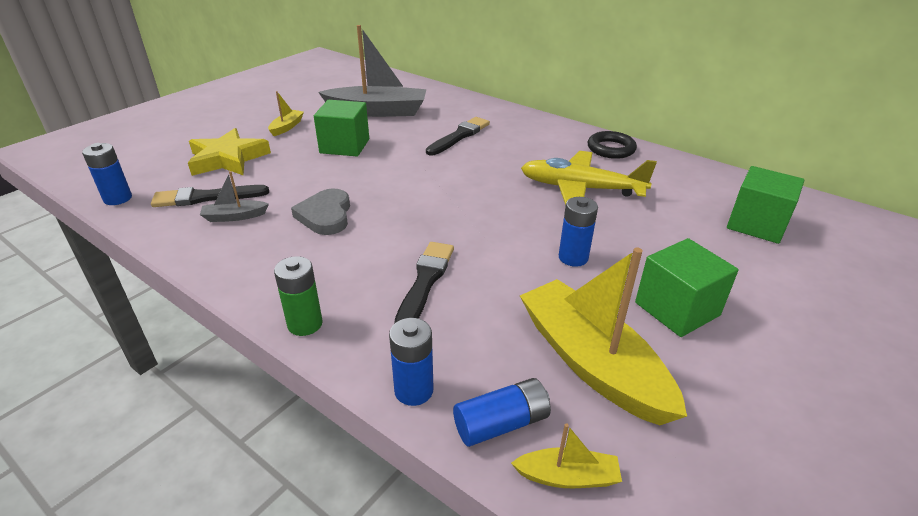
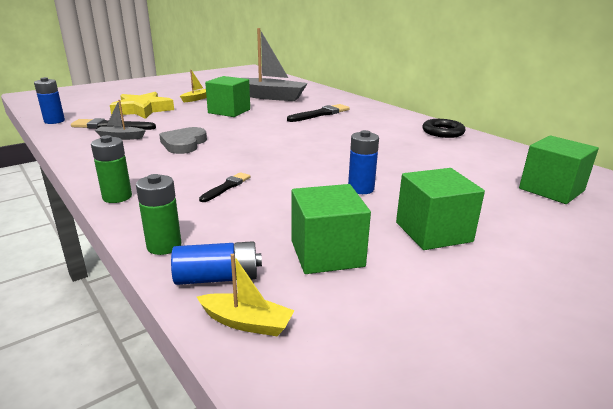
camera: 15 degrees right, 10 degrees down
(414, 390) = (164, 246): blue battery -> green battery
(425, 282) = (226, 187): black brush -> black brush, size x0.62
(581, 189) = (399, 151): yellow plane -> none
(591, 363) = (327, 253): yellow boat -> green cube

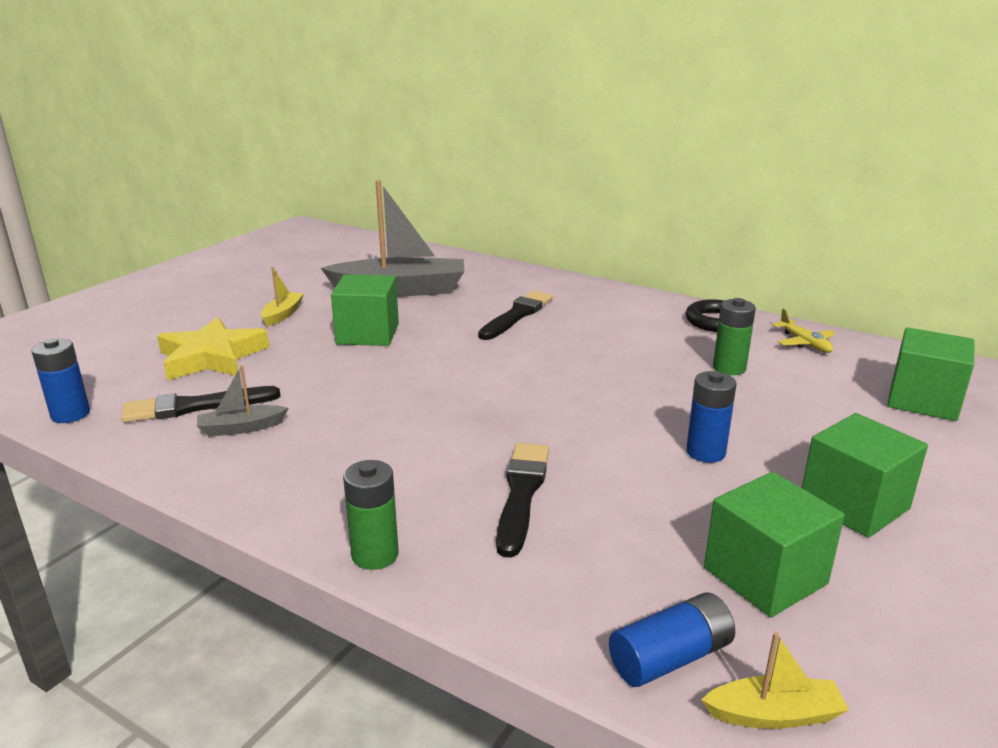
camera: 20 degrees left, 0 degrees up
(164, 246) = (544, 626): green battery -> green battery (729, 368)
(184, 144) = (366, 420): grey heart -> none
(226, 187) = (521, 493): black brush -> black brush, size x1.62
(493, 149) = (804, 343): none -> yellow plane

